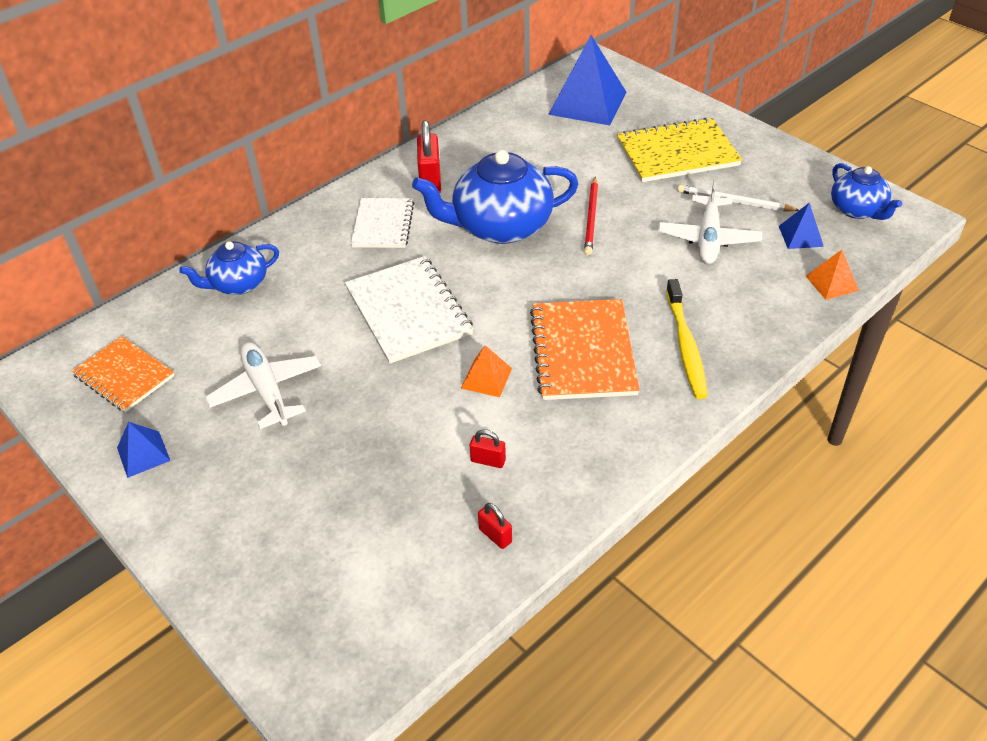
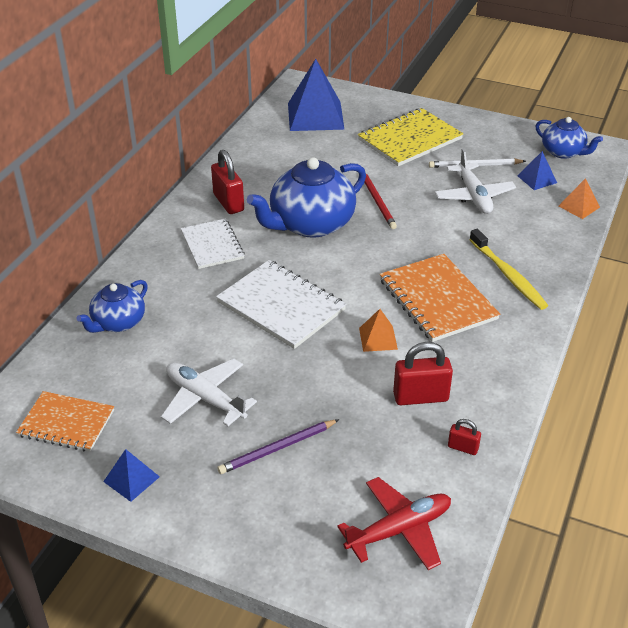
camera: 25 degrees left, 5 degrees down
(300, 469) = (277, 449): none -> purple pencil
(364, 605) = (399, 529): none -> red plane
(488, 460) = (420, 397): red padlock -> red padlock, size x1.90

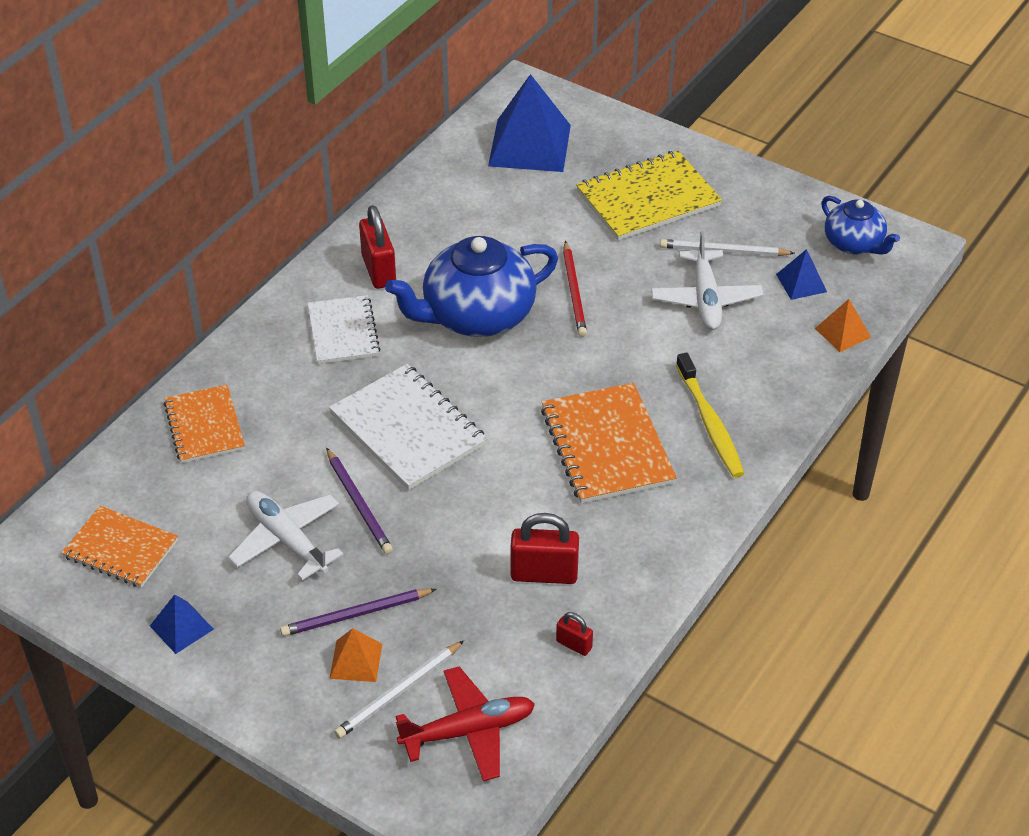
camera: 10 degrees right, 5 degrees up
(118, 322) = (204, 426): blue teapot -> orange notebook
(257, 364) = (359, 504): none -> purple pencil
(331, 506) = (398, 692): none -> white pencil
(378, 338) = (515, 489): orange pyramid -> orange pyramid (356, 661)

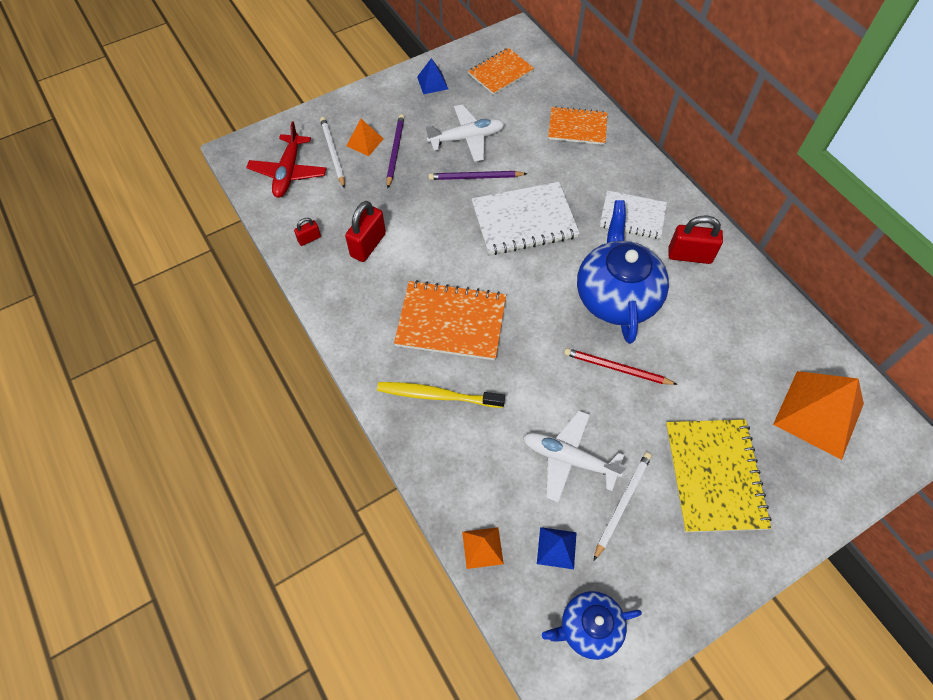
camera: 115 degrees right, 15 degrees up
(530, 145) = (818, 414): blue pyramid -> orange pyramid

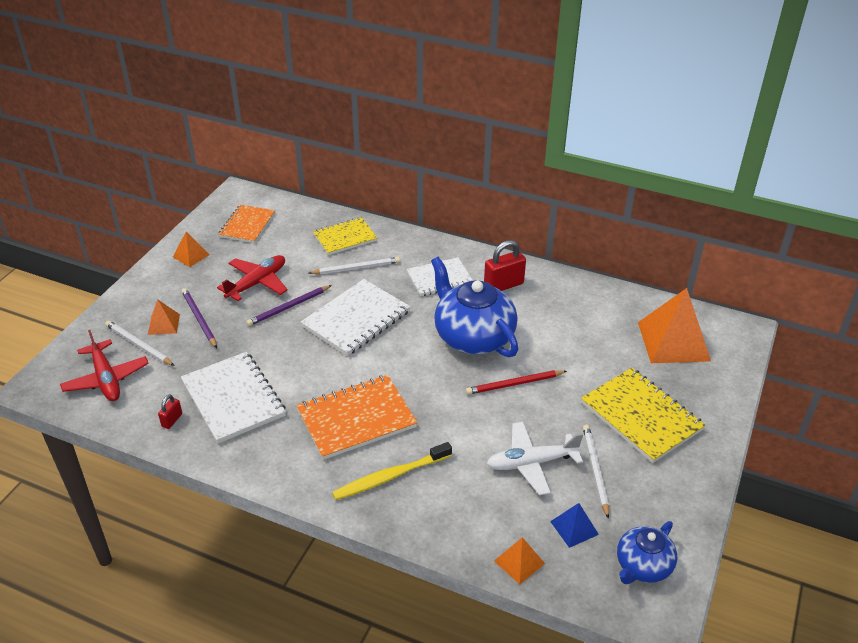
camera: 35 degrees left, 20 degrees down
(368, 245) = (233, 398): red padlock -> white notebook
(432, 83) = (191, 255): blue pyramid -> orange pyramid
(467, 138) = (257, 283): white plane -> red plane
(563, 166) = (356, 268): none -> white pencil
(577, 127) = (345, 237): orange notebook -> yellow notebook

